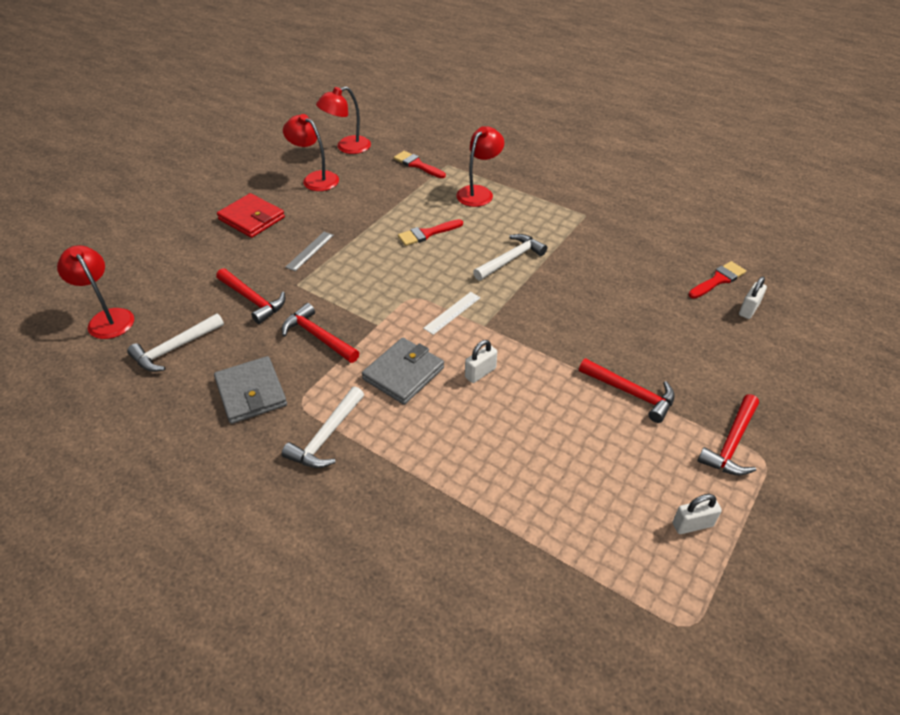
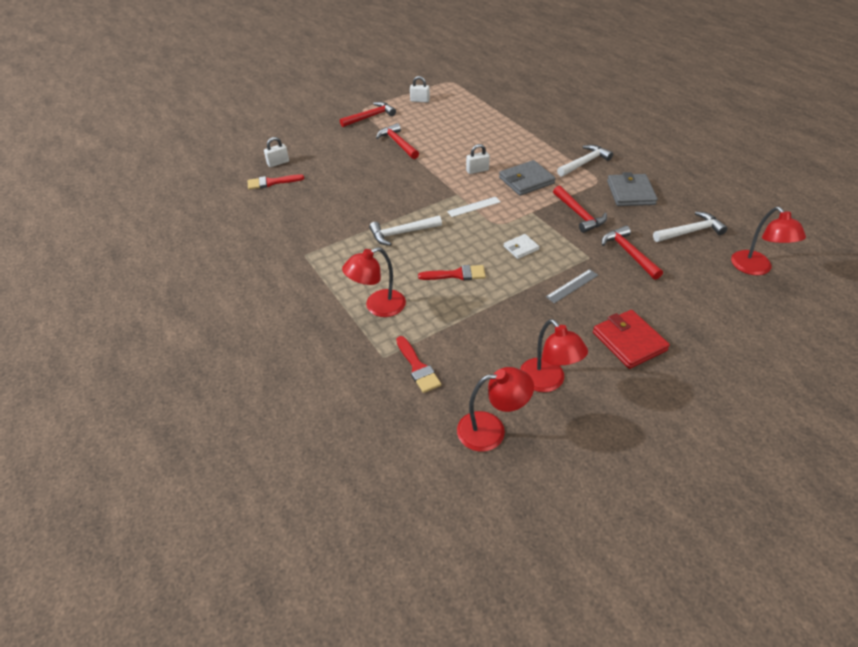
camera: 155 degrees left, 0 degrees up
(374, 276) = (521, 248): none -> white wallet

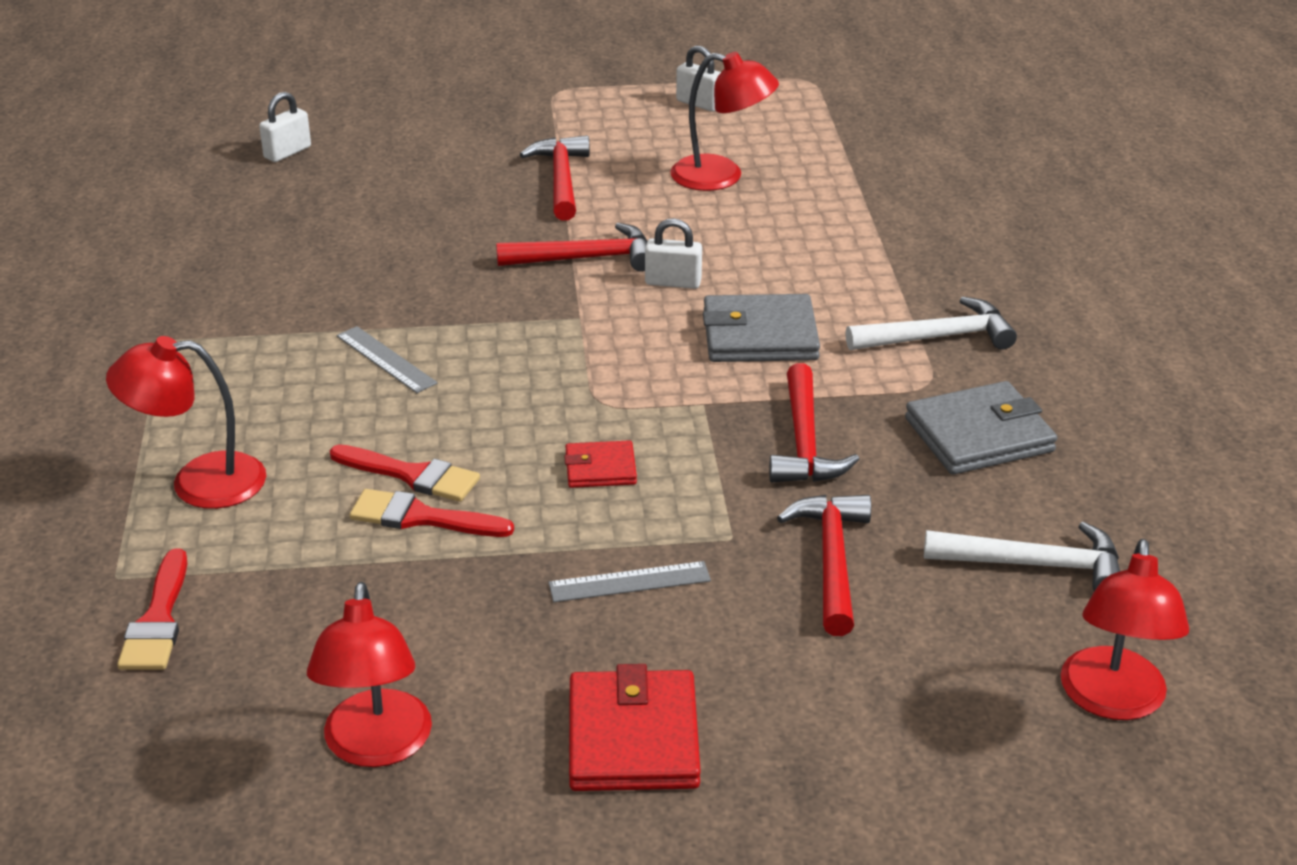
camera: 25 degrees right, 10 degrees down
(271, 182) = (238, 186): red brush -> red brush (421, 517)
(278, 163) = (287, 152): white padlock -> white padlock turned 45 degrees counterclockwise
(370, 117) = (559, 110): red hammer -> red hammer (586, 258)
(401, 233) = (386, 359): white hammer -> grey ruler
(474, 207) = (588, 354): white ruler -> none
(491, 430) = (174, 788): red lamp -> red lamp (721, 177)
(521, 248) = (600, 468): white wallet -> red wallet
(630, 193) = (979, 435): grey wallet -> grey wallet turned 45 degrees clockwise

